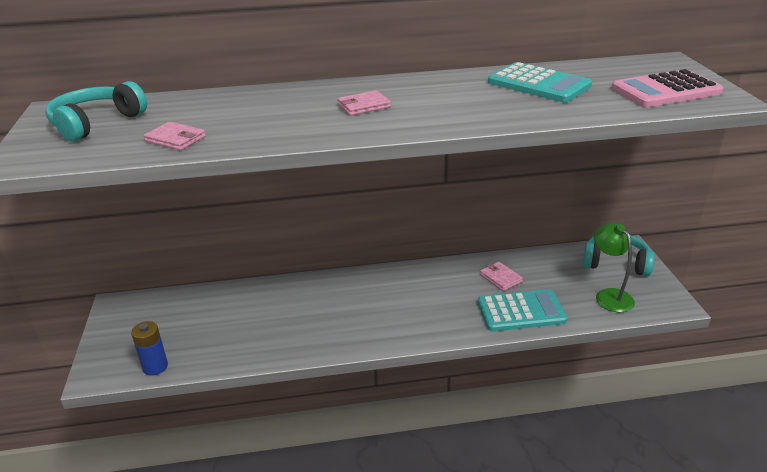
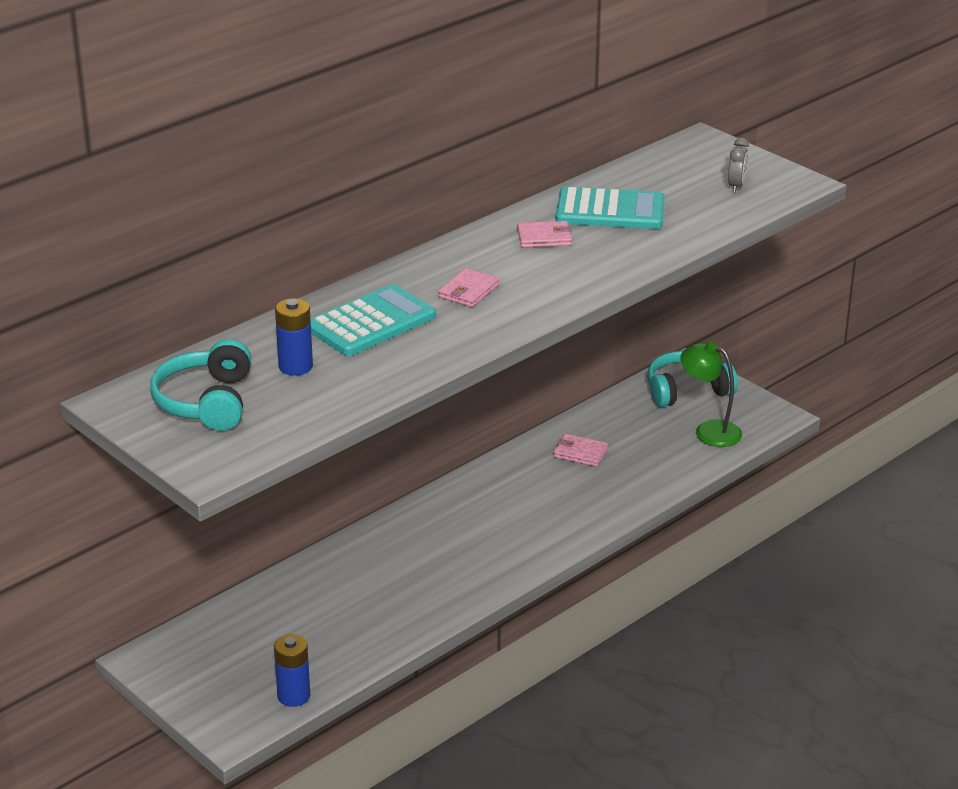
camera: 35 degrees left, 0 degrees up
(175, 139) = (333, 391): pink wallet -> pink wallet (544, 237)
(181, 119) = (295, 366): none -> blue battery
(521, 311) = (635, 481): turquoise calculator -> turquoise calculator (371, 322)
(666, 90) = (736, 186): pink calculator -> grey clock

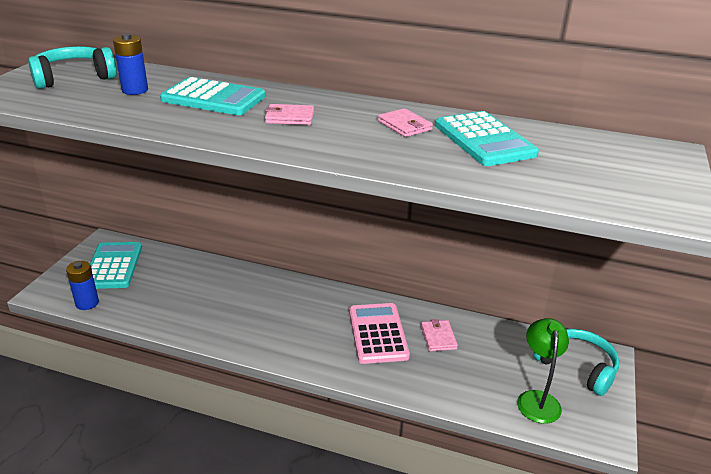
camera: 60 degrees right, 0 degrees up
(221, 660) = (113, 266): none -> turquoise calculator
(542, 489) = (377, 333): none -> pink calculator
(736, 186) = (617, 183): grey clock -> none

